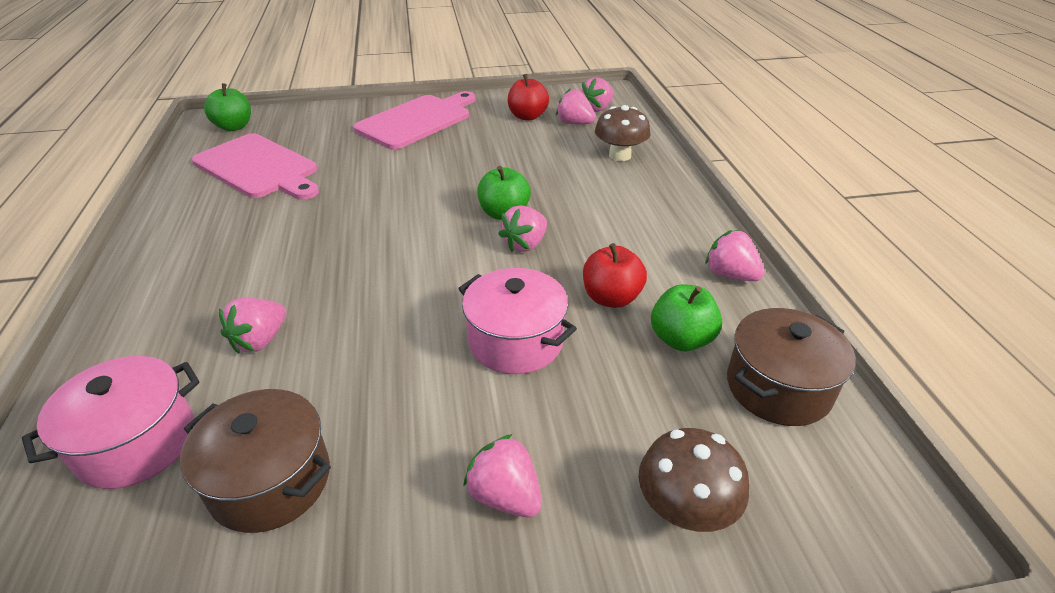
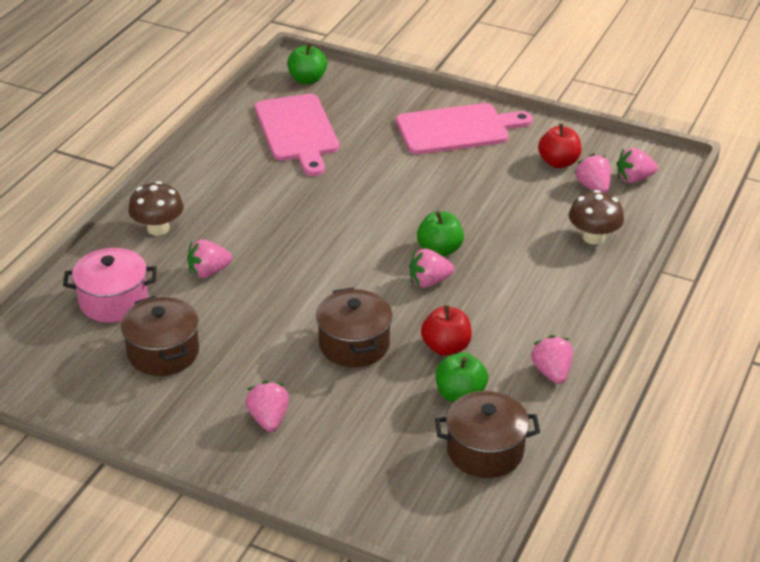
camera: 35 degrees right, 0 degrees up
(515, 341) = (354, 344): pink pot -> brown pot
(684, 509) = (352, 473): brown mushroom -> brown mushroom (158, 228)

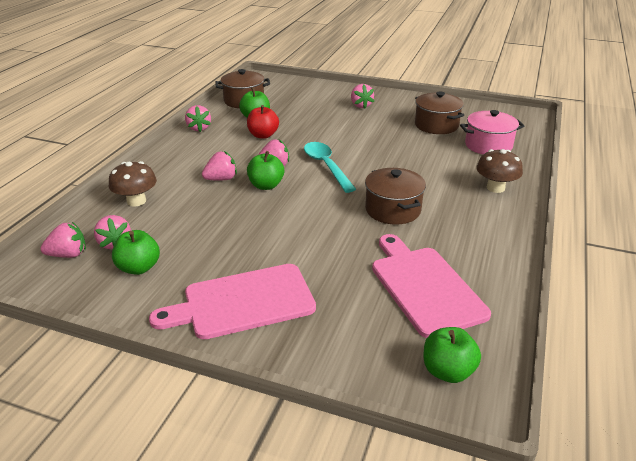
camera: 175 degrees right, 5 degrees down
(208, 272) = (436, 163): pink strawberry -> pink strawberry (221, 179)
(354, 344) = (321, 134): brown pot -> brown pot (393, 210)
(358, 277) = (326, 166): none -> turquoise spoon
(558, 162) = (139, 268): red apple -> green apple

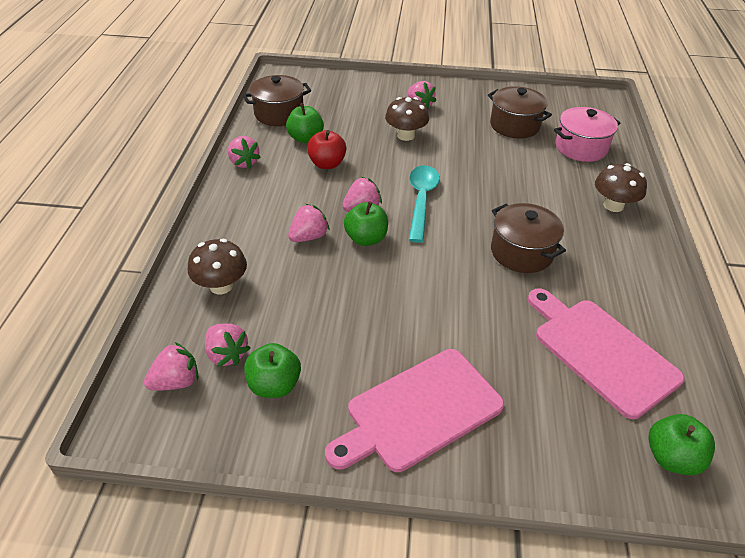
camera: 15 degrees left, 10 degrees up
(326, 166) = (421, 200): turquoise spoon -> turquoise spoon turned 45 degrees clockwise
(338, 123) = (406, 135): none -> brown mushroom

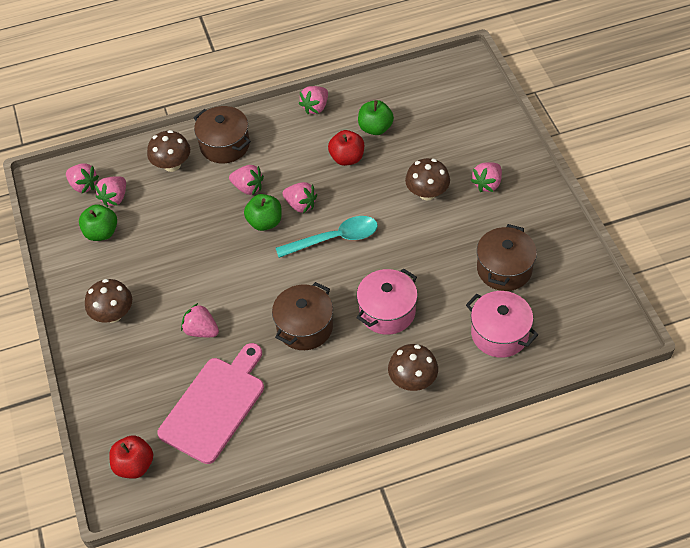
camera: 70 degrees right, 10 degrees up
(279, 114) = (401, 94): brown pot -> brown pot (225, 145)
(419, 411) = (113, 314): pink cutting board -> brown mushroom
(488, 332) = (201, 330): none -> pink strawberry
(528, 196) = (387, 311): none -> pink pot
(671, 457) = (134, 465): green apple -> red apple

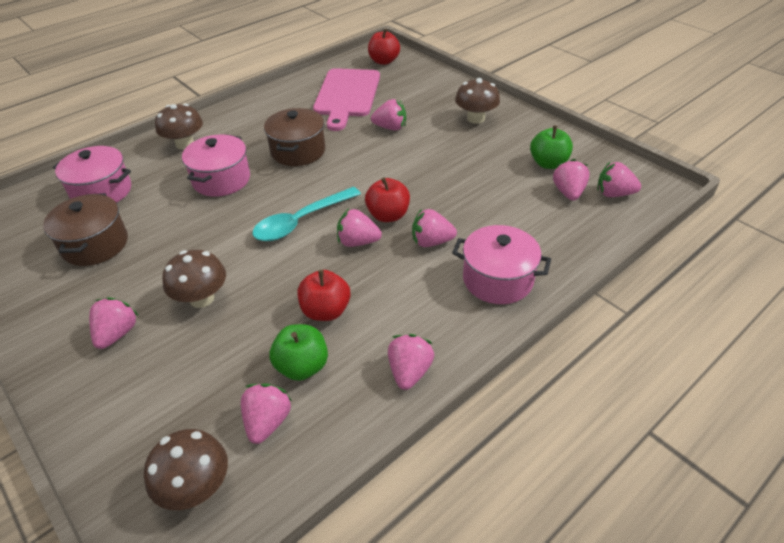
camera: 155 degrees right, 10 degrees down
(172, 165) = (540, 240): brown mushroom -> brown mushroom (196, 487)
(225, 145) = (497, 279): brown pot -> pink pot
(265, 222) = (388, 215): green apple -> red apple
(404, 105) = (267, 422): none -> pink strawberry

